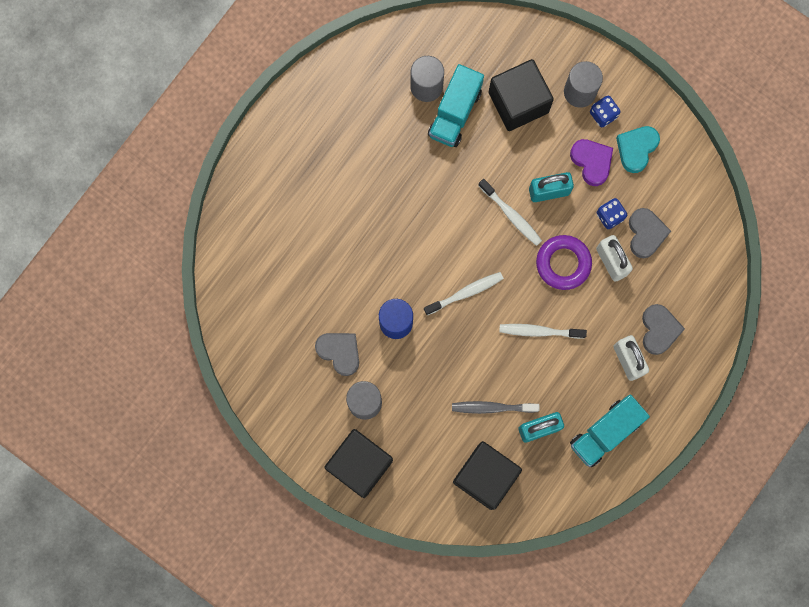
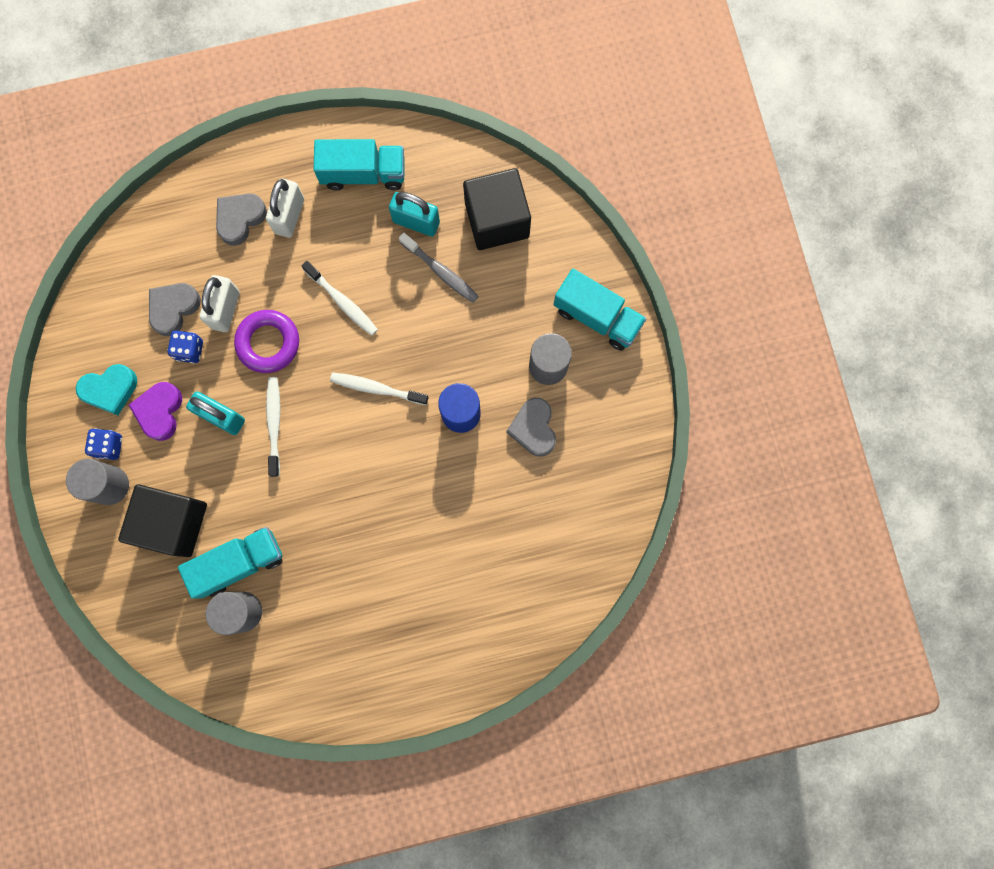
camera: 140 degrees left, 0 degrees up
(360, 465) = (597, 317): black cube -> turquoise truck

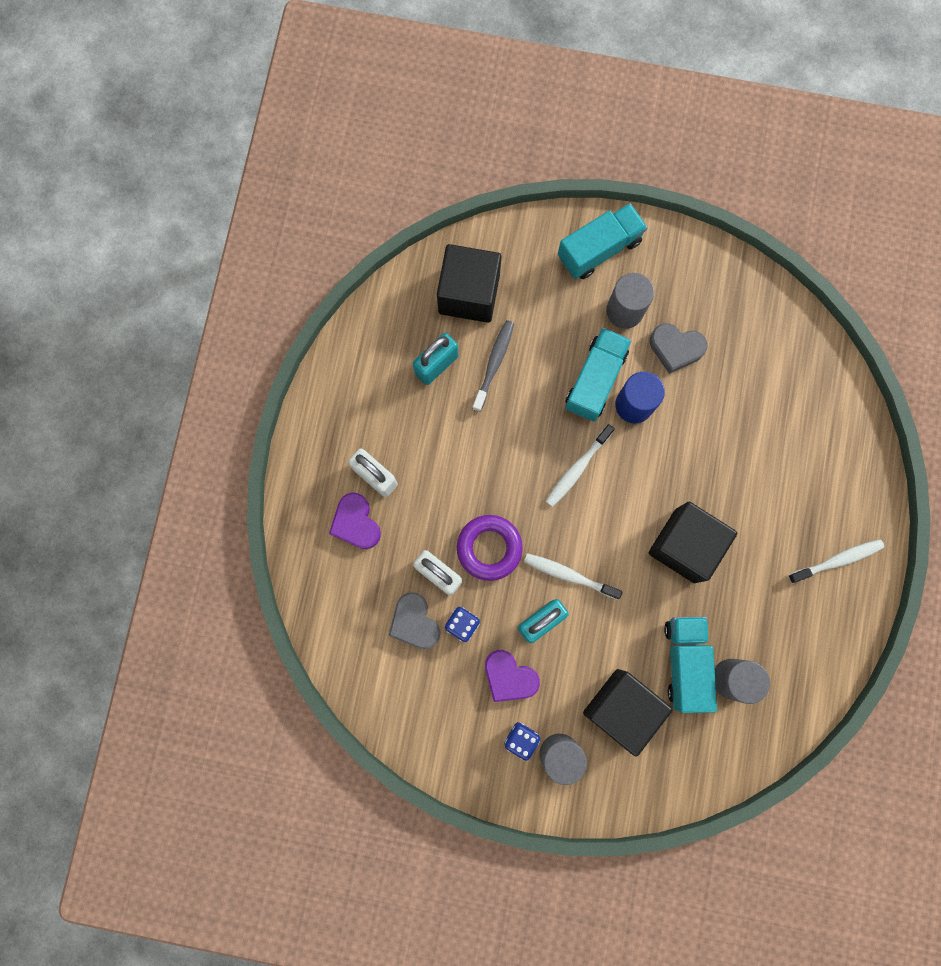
camera: 65 degrees left, 0 degrees up
(110, 390) = (466, 716): turquoise heart -> none
(240, 219) = (356, 523): grey heart -> purple heart
(342, 302) = (481, 464): white toothbrush -> white toothbrush (837, 560)
(348, 517) = (685, 545): none -> black cube
(363, 173) = (366, 391): turquoise truck -> turquoise truck (595, 380)
(441, 271) = (494, 364): grey toothbrush -> grey toothbrush turned 45 degrees counterclockwise

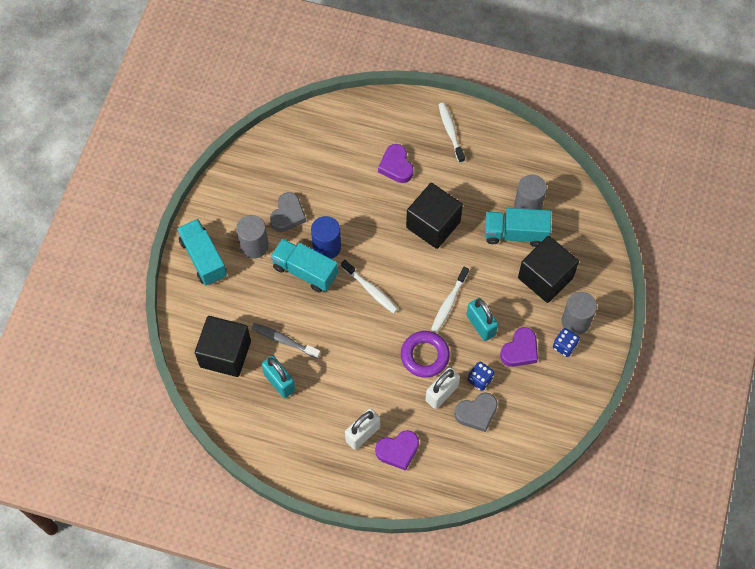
camera: 85 degrees left, 15 degrees down
(770, 487) = (396, 166): none -> purple heart

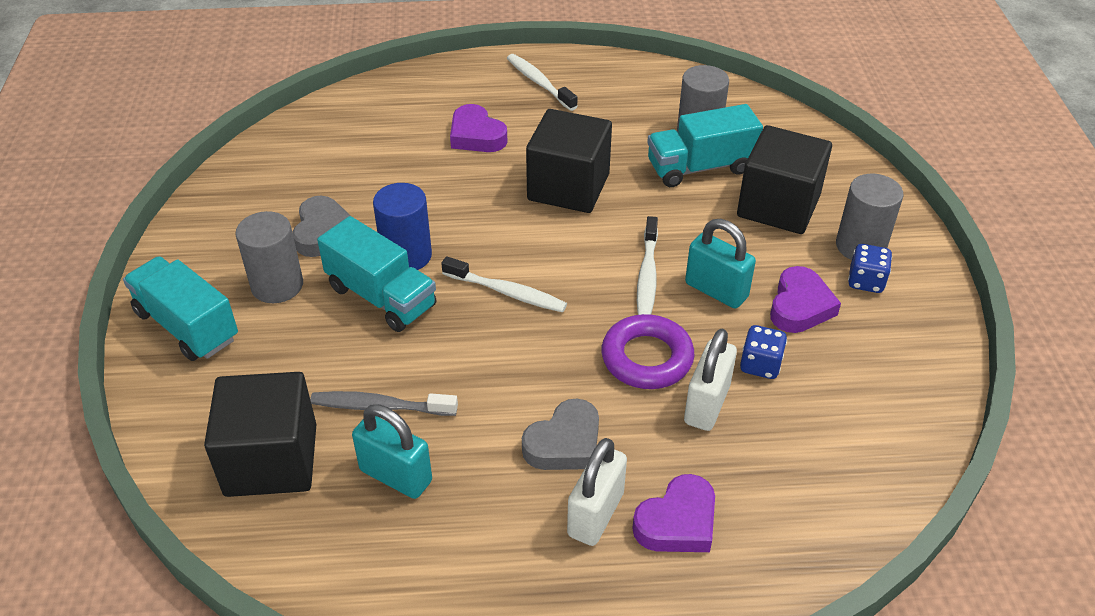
camera: 20 degrees left, 20 degrees down
(305, 271) = (381, 297): turquoise truck -> turquoise truck turned 150 degrees counterclockwise
(476, 413) = (785, 416): grey heart -> grey heart (564, 443)

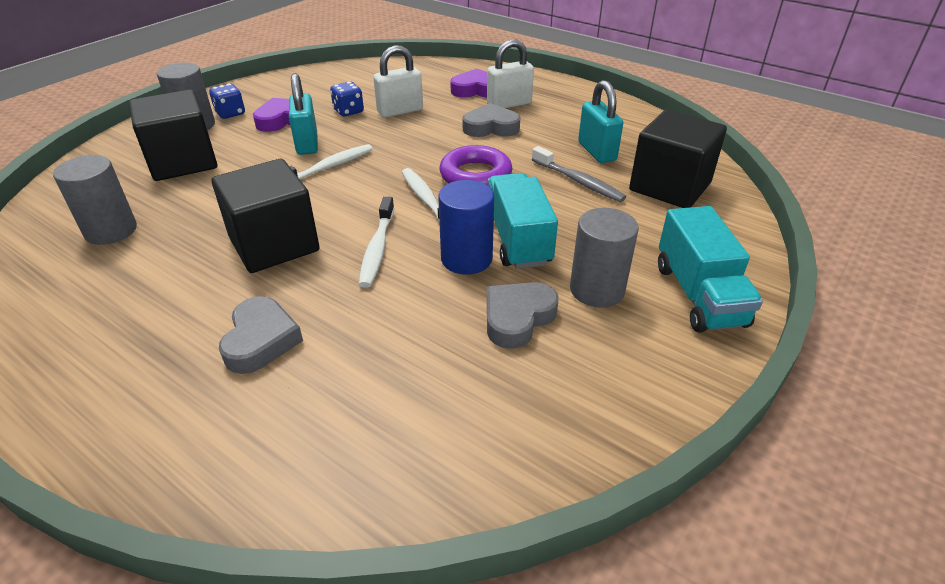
camera: 140 degrees left, 5 degrees down
(476, 135) = (261, 340): purple heart -> grey heart
(539, 83) = (101, 370): white toothbrush -> white toothbrush (377, 249)
(647, 358) = (397, 136): purple ring -> purple ring (475, 175)
(700, 167) = (167, 207): turquoise truck -> none

